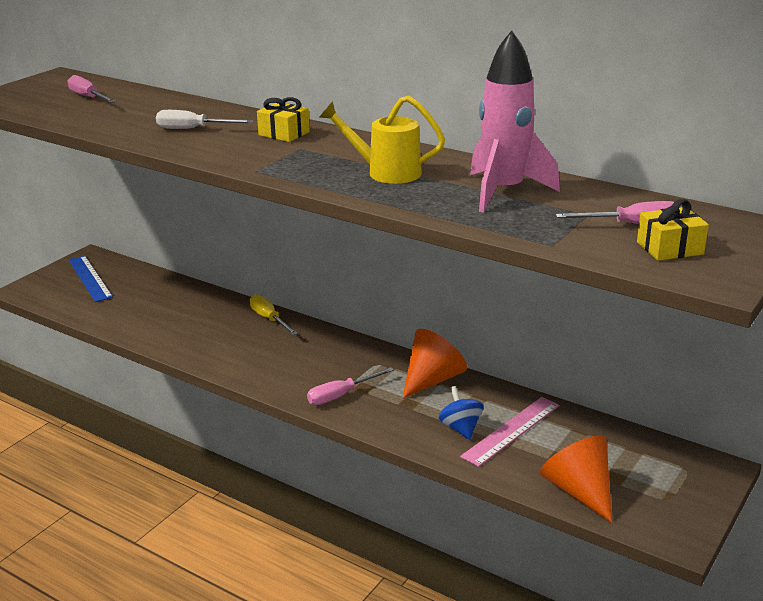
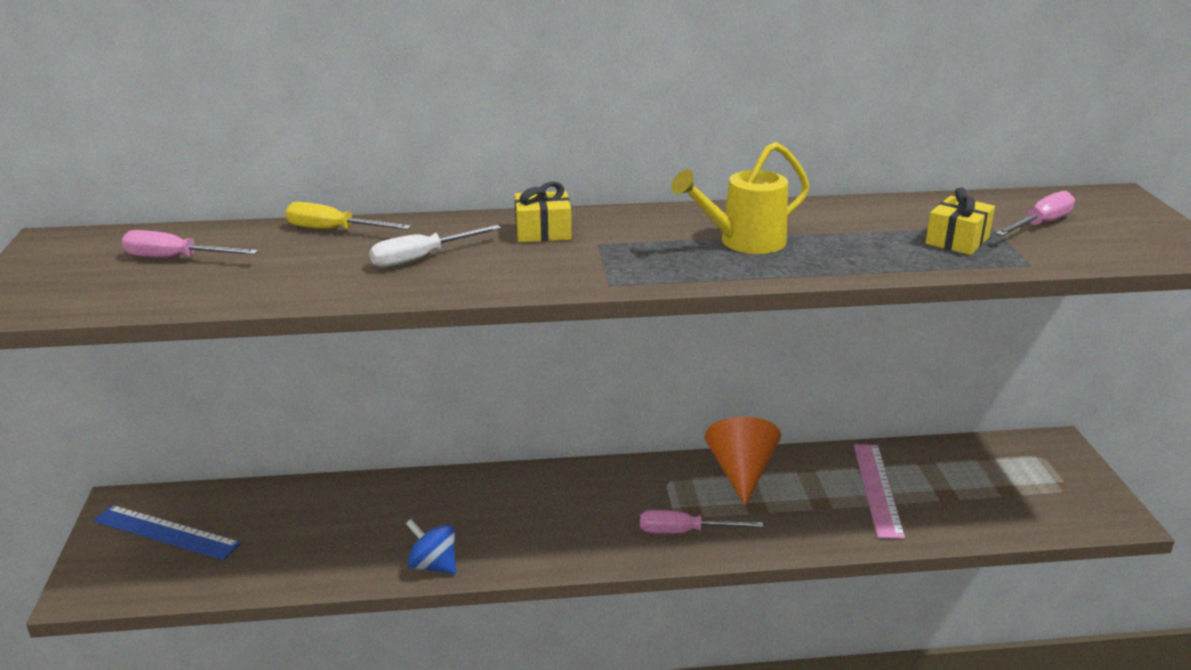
camera: 40 degrees left, 0 degrees up
(269, 319) = (483, 483): yellow screwdriver -> yellow screwdriver (334, 230)
(341, 395) = (684, 532): pink screwdriver -> pink screwdriver turned 75 degrees clockwise
(460, 428) = (836, 509): blue spinning top -> blue spinning top (433, 565)
(504, 192) = (885, 227): pink rocket -> none
(579, 491) = (1005, 517): orange cone -> none
(669, 248) = (1107, 235): yellow gift -> yellow gift (957, 240)

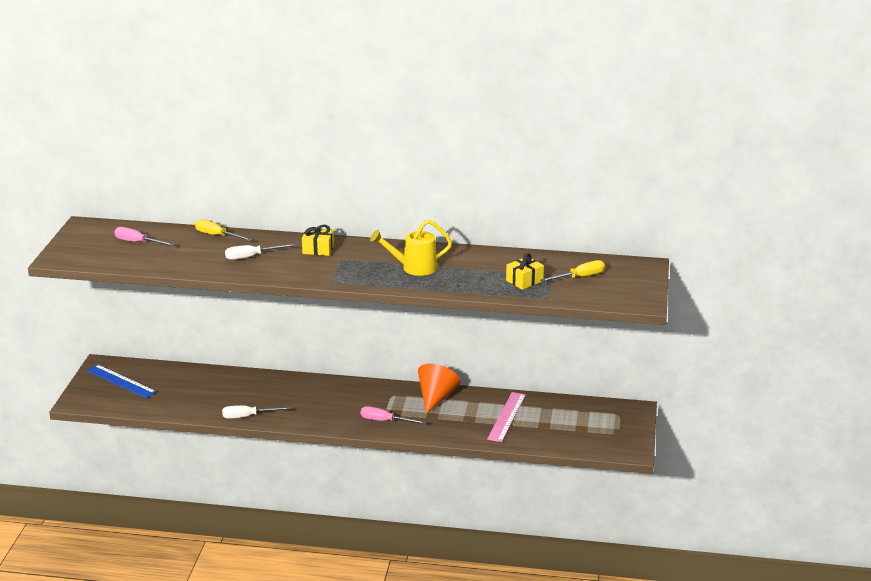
camera: 15 degrees right, 0 degrees up
(433, 565) = (247, 416): blue spinning top -> white screwdriver
(1040, 224) = (580, 277): pink screwdriver -> yellow screwdriver

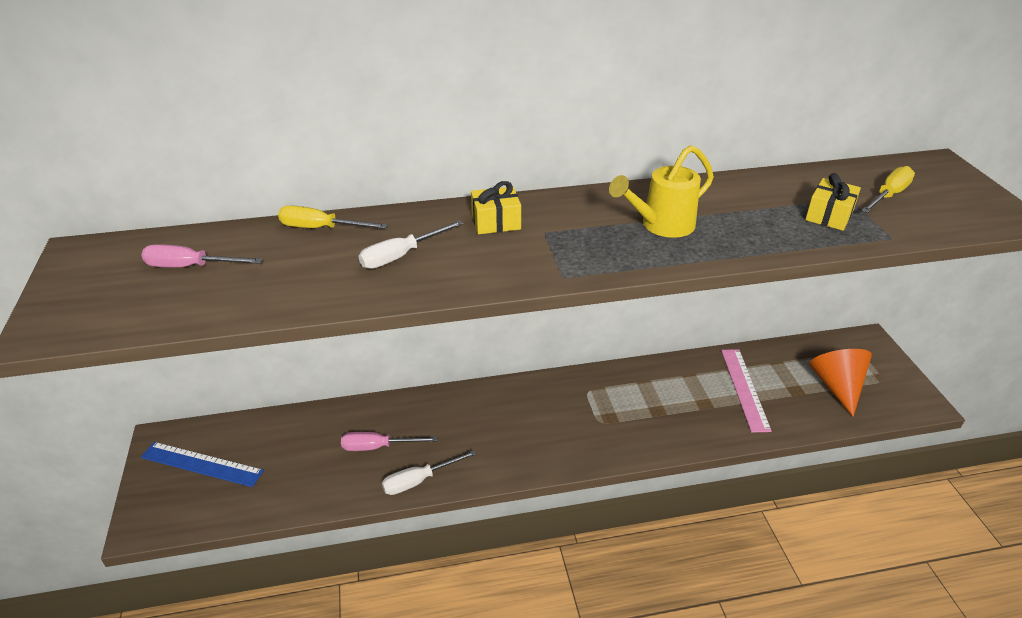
camera: 20 degrees left, 10 degrees up
(385, 421) = (607, 436): pink screwdriver -> pink screwdriver (378, 447)
(436, 397) = (641, 380): orange cone -> orange cone (837, 386)

